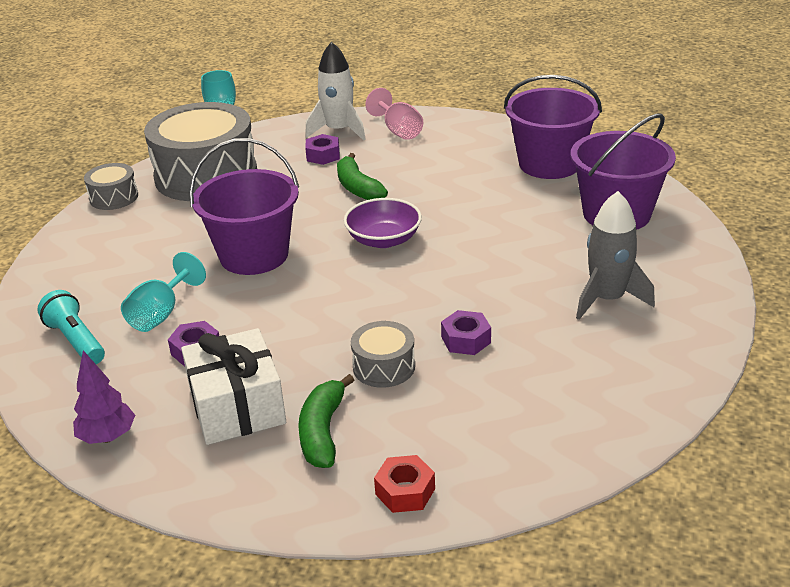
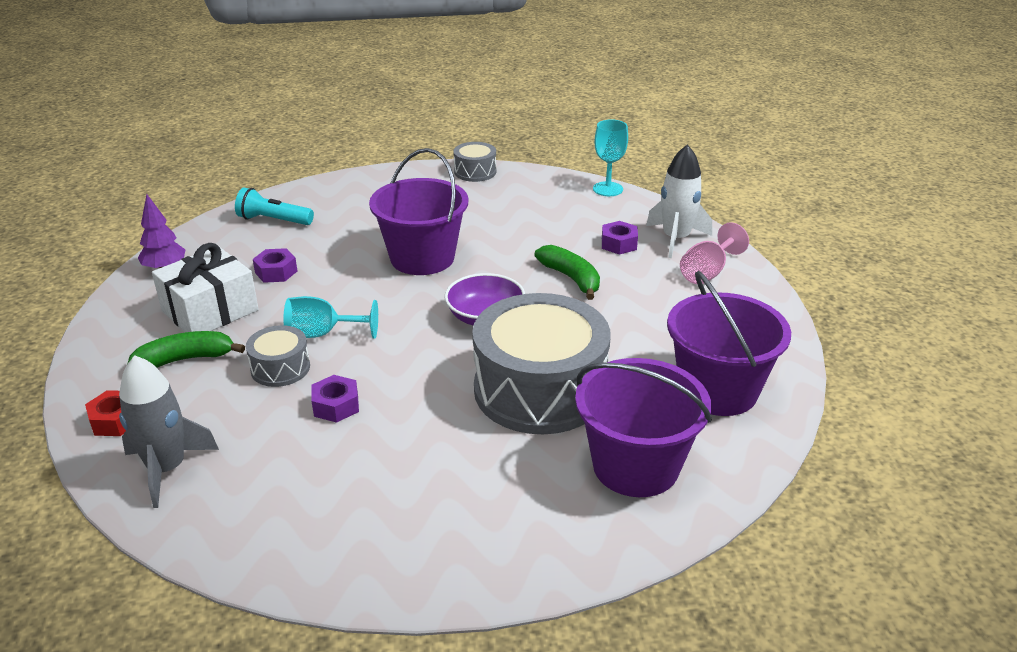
camera: 65 degrees right, 0 degrees up
(76, 341) = (273, 220): turquoise flashlight -> turquoise flashlight turned 105 degrees counterclockwise
(161, 314) = (319, 242): turquoise goblet -> turquoise goblet (322, 334)
(206, 175) = (538, 198): grey drum -> grey drum (540, 390)
(357, 188) = (571, 278): green banana -> green banana turned 105 degrees clockwise
(607, 299) = (446, 489): grey rocket -> grey rocket (167, 469)

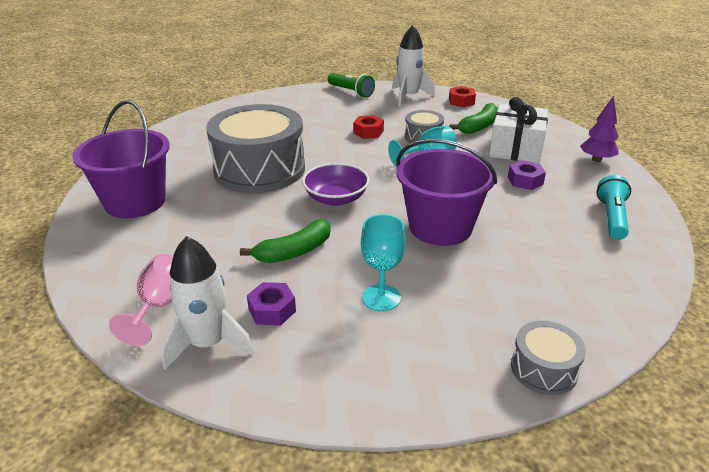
camera: 150 degrees right, 0 degrees up
(167, 469) = (408, 97): grey rocket -> white rocket
(235, 530) = (351, 92): none -> green flashlight
(273, 220) = (611, 217): turquoise flashlight -> turquoise flashlight turned 60 degrees counterclockwise
(336, 405) = (368, 132): purple nut -> red nut
(571, 278) = (294, 252): green banana -> green banana turned 60 degrees counterclockwise
(608, 189) = (343, 410): turquoise goblet -> turquoise goblet (381, 298)
(635, 466) = (180, 153): purple bucket -> none

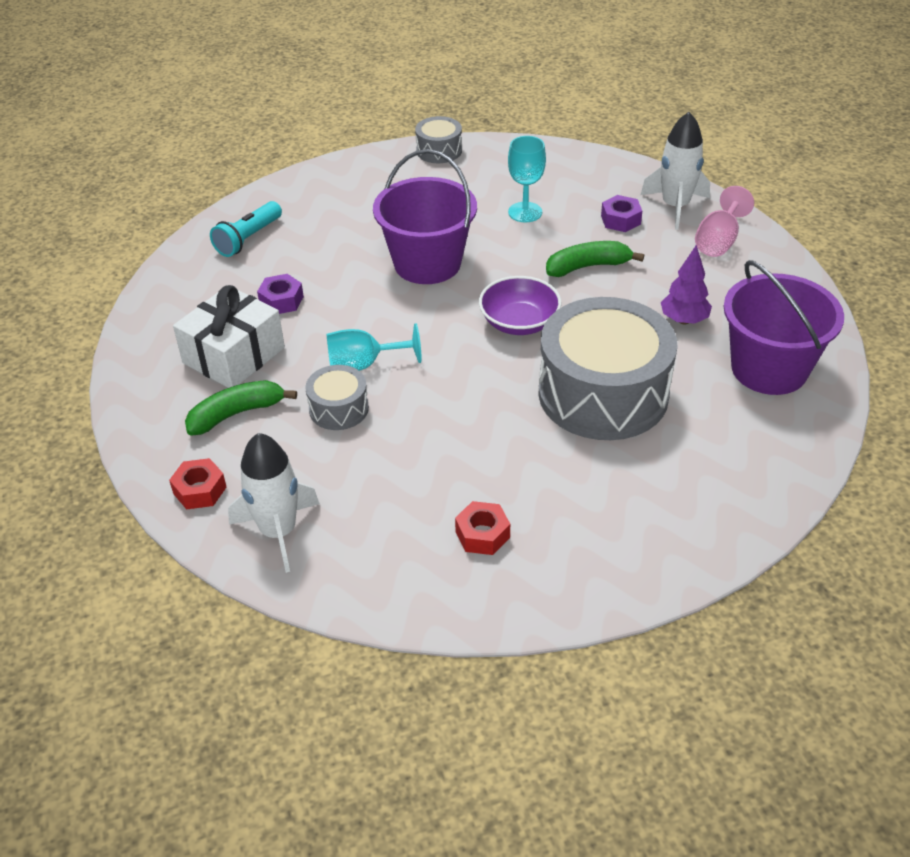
camera: 160 degrees left, 10 degrees up
(351, 92) = (375, 581): green flashlight -> none
(368, 132) = (413, 440): red nut -> red nut (482, 534)
(596, 159) = (159, 313): purple tree -> purple tree (683, 320)

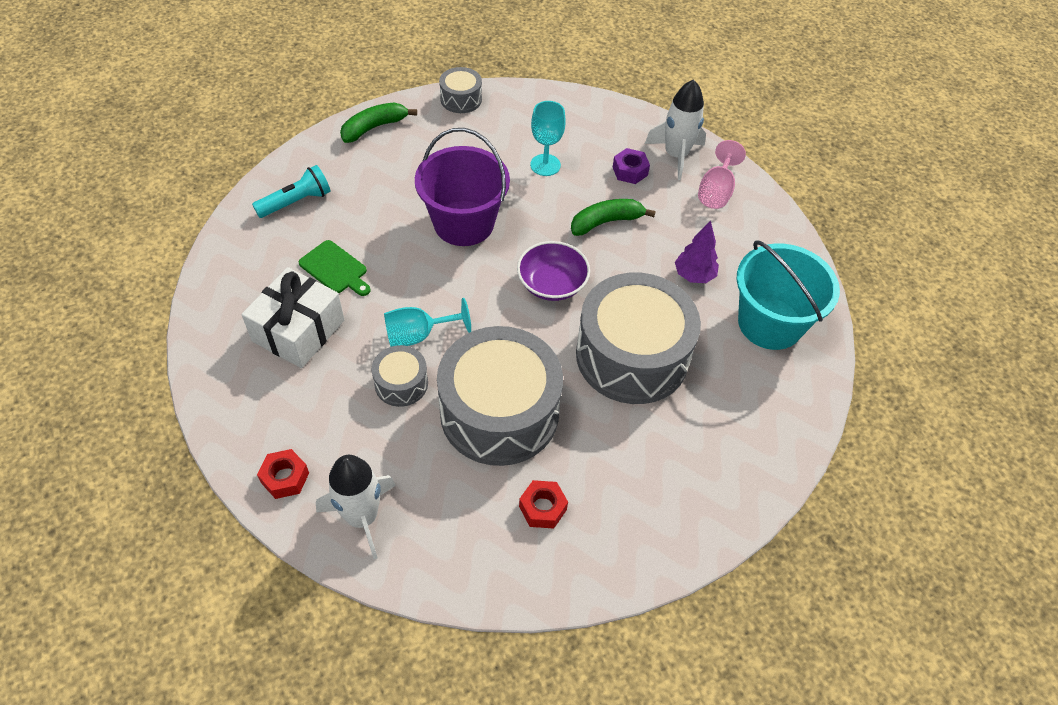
camera: 10 degrees left, 10 degrees up
(236, 414) = (309, 394): green banana -> green banana (374, 127)
(248, 239) = (296, 202): turquoise flashlight -> turquoise flashlight turned 150 degrees counterclockwise
(281, 301) = (335, 269): purple nut -> green cutting board
(444, 441) = (499, 412): none -> grey drum
(769, 369) = (770, 323): purple bucket -> turquoise bucket

